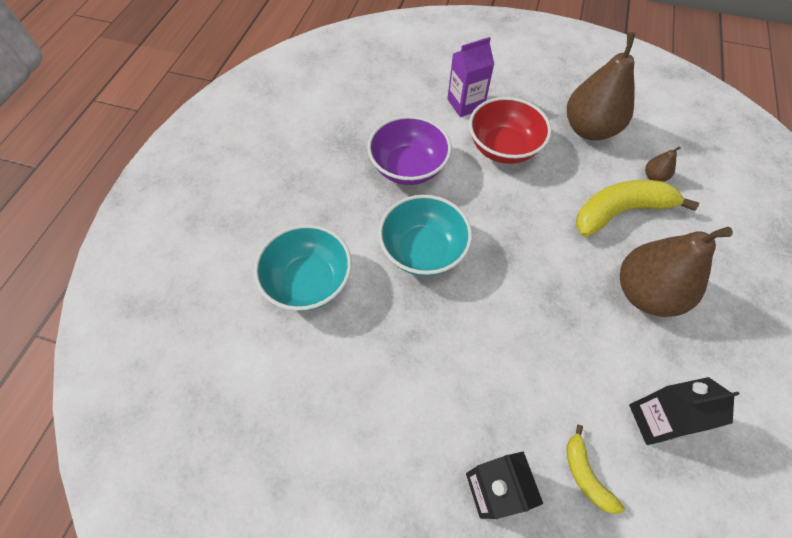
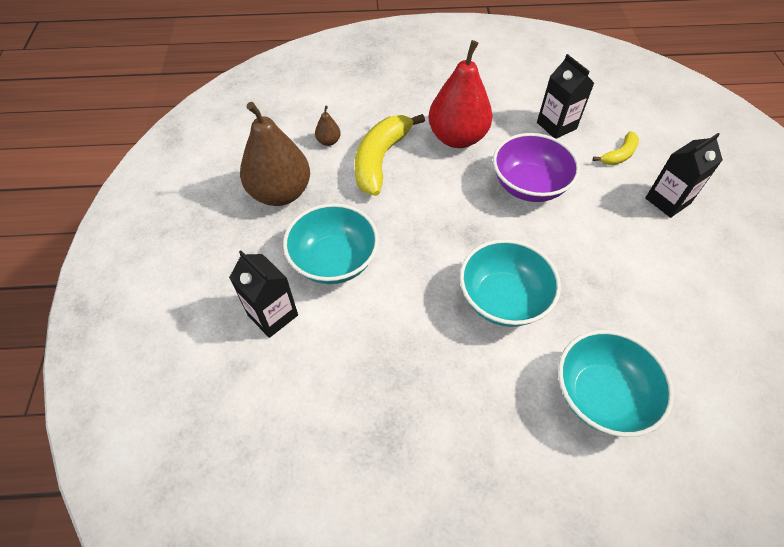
camera: 110 degrees left, 5 degrees down
(408, 167) = (400, 347): purple bowl -> purple bowl (528, 185)
(465, 104) = (272, 315): purple carton -> black carton
(503, 148) = (334, 261): red bowl -> turquoise bowl
(620, 212) = (380, 159): yellow banana -> yellow banana turned 60 degrees clockwise
(645, 293) = (457, 138): brown pear -> red pear

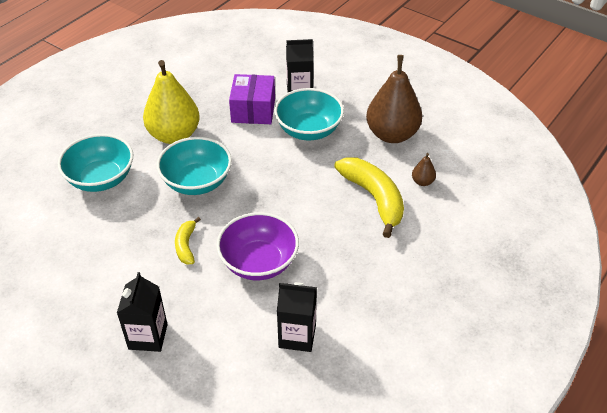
camera: 130 degrees right, 10 degrees down
(347, 337) = (253, 110): none -> purple box
(457, 138) = (352, 257): red pear -> none
(465, 384) = (174, 135): none -> yellow pear
(619, 155) = (220, 350): yellow banana -> yellow banana (186, 245)

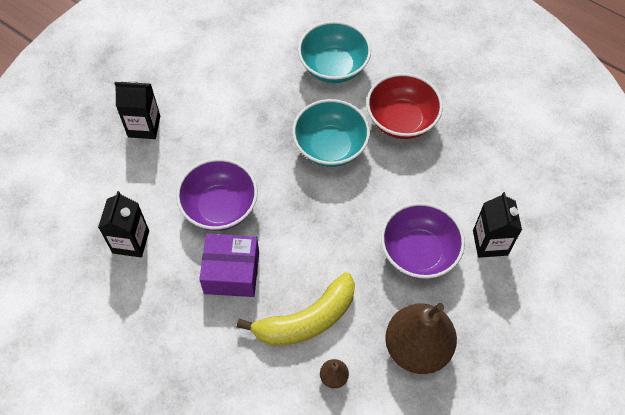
camera: 90 degrees right, 15 degrees up
(174, 135) = (401, 120): yellow pear -> red bowl
(186, 245) = (244, 145): yellow banana -> none
(253, 110) = (450, 193): purple box -> purple box (231, 272)
(309, 130) = (418, 253): turquoise bowl -> purple bowl

